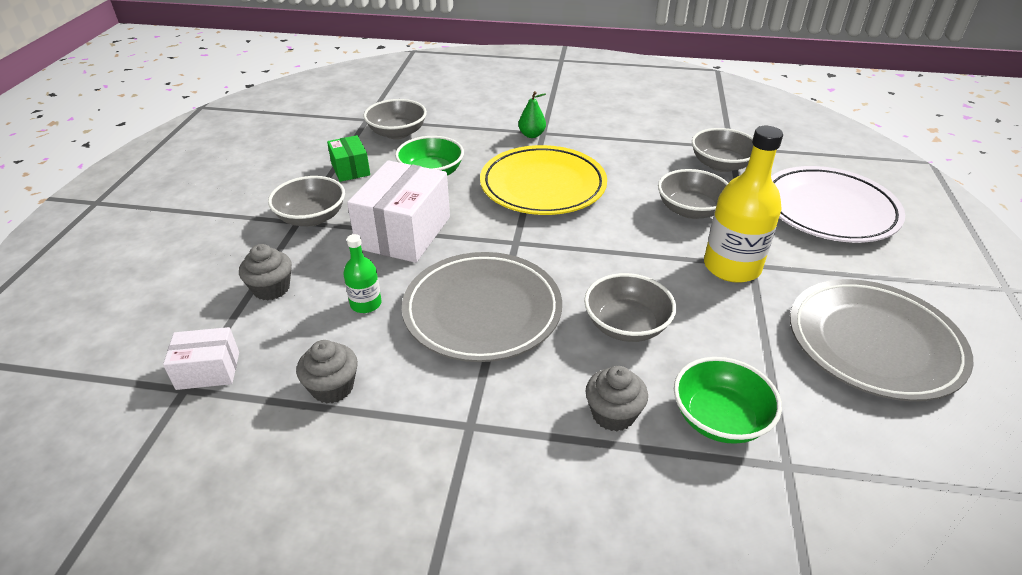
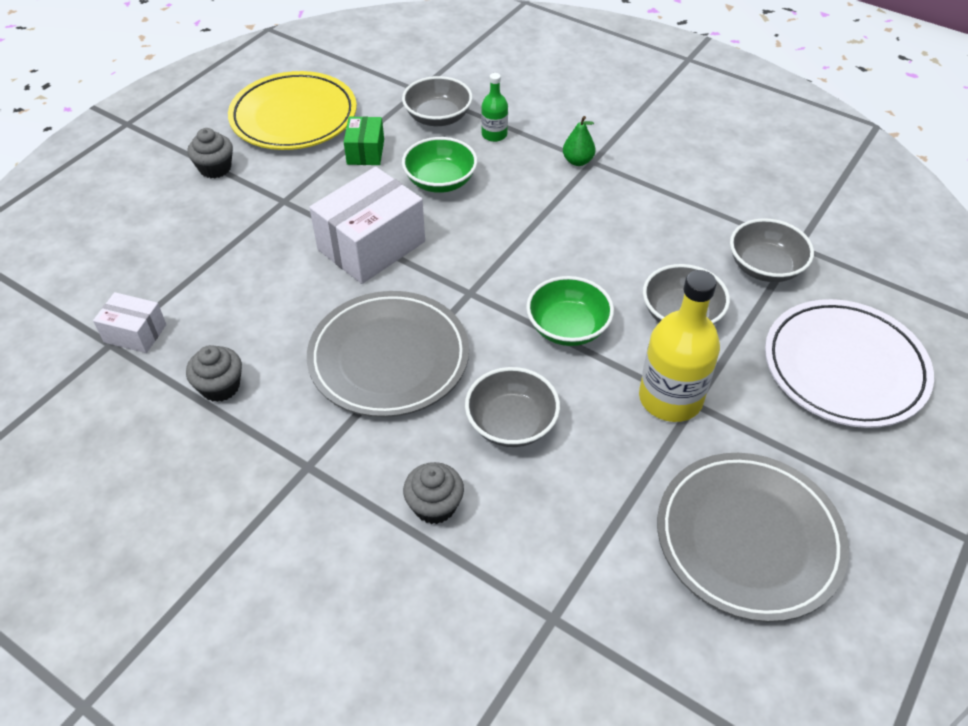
camera: 25 degrees right, 10 degrees up
(271, 288) = (223, 268): grey cupcake -> grey cupcake (215, 168)
(311, 217) = (298, 200): grey bowl -> none
(366, 304) = (292, 313): green bottle -> green bottle (494, 134)
(543, 186) = (543, 232): yellow plate -> yellow plate (294, 117)
(719, 418) = (527, 549): green bowl -> green bowl (567, 327)

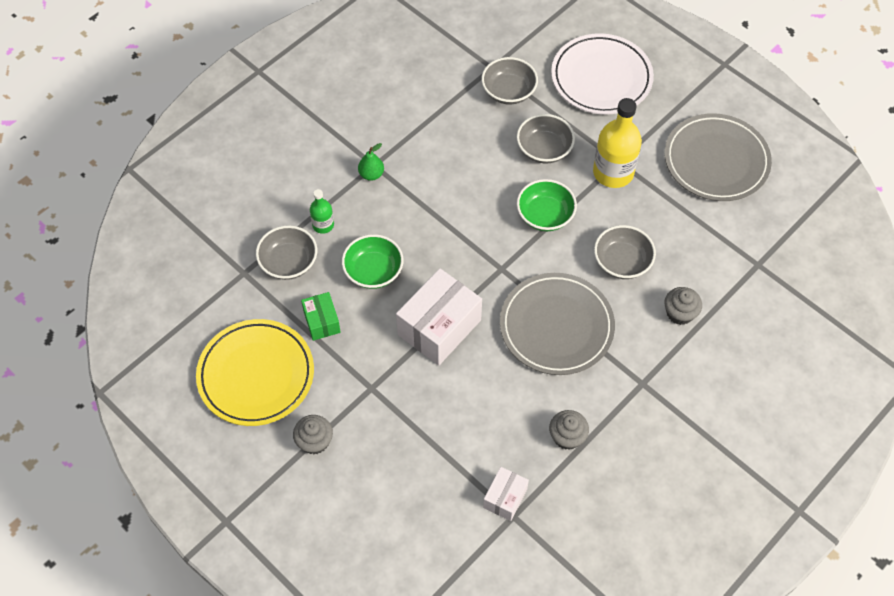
camera: 80 degrees left, 10 degrees up
(365, 152) = (322, 322): green box -> green box turned 60 degrees clockwise
(371, 246) = (439, 327): white box -> white box turned 75 degrees clockwise

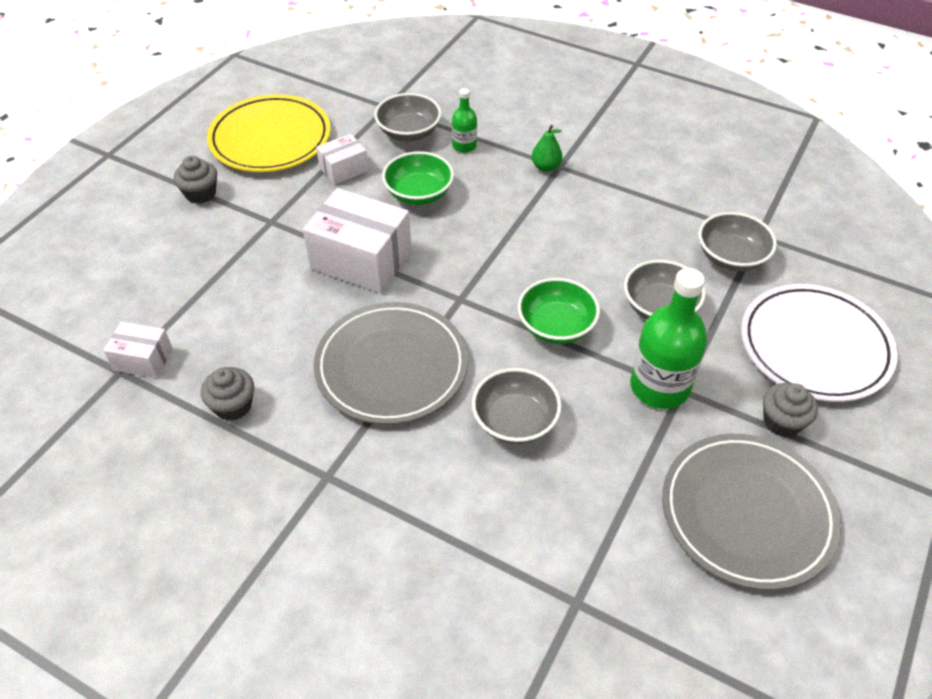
camera: 75 degrees right, 10 degrees down
(322, 322) = (344, 169): green box -> white box
(613, 172) = (659, 387): yellow bottle -> green bottle
(679, 313) = (452, 505): grey cupcake -> grey cupcake (782, 422)

